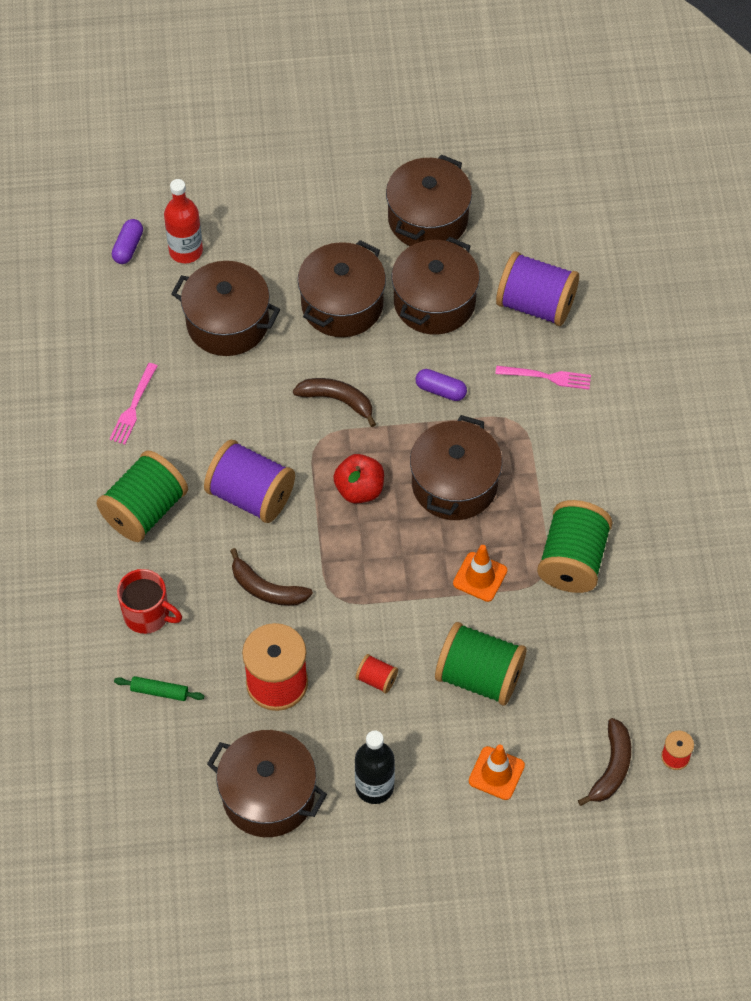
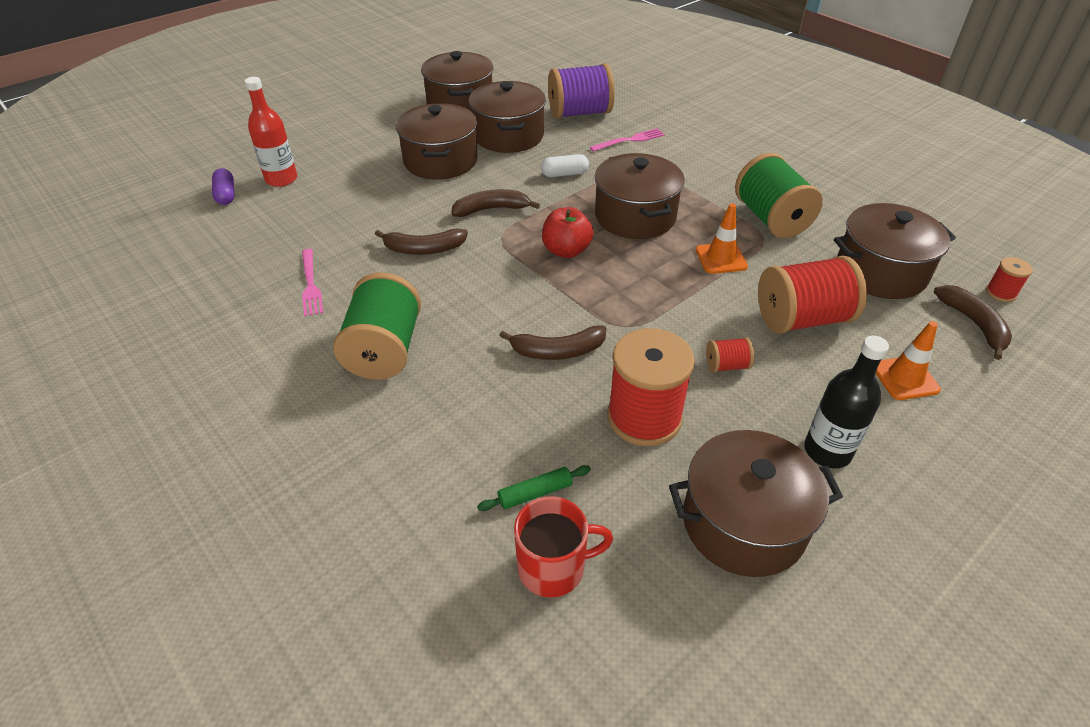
camera: 35 degrees left, 15 degrees down
(147, 614) = (460, 431): red mug -> red mug (553, 567)
(227, 323) = (354, 203): brown pot -> brown pot (880, 272)
(246, 417) = (424, 249): none -> brown banana
(251, 495) = (477, 294): purple spool -> none
(440, 390) = (564, 174): purple capsule -> white capsule
(479, 676) = (802, 319): green spool -> red spool

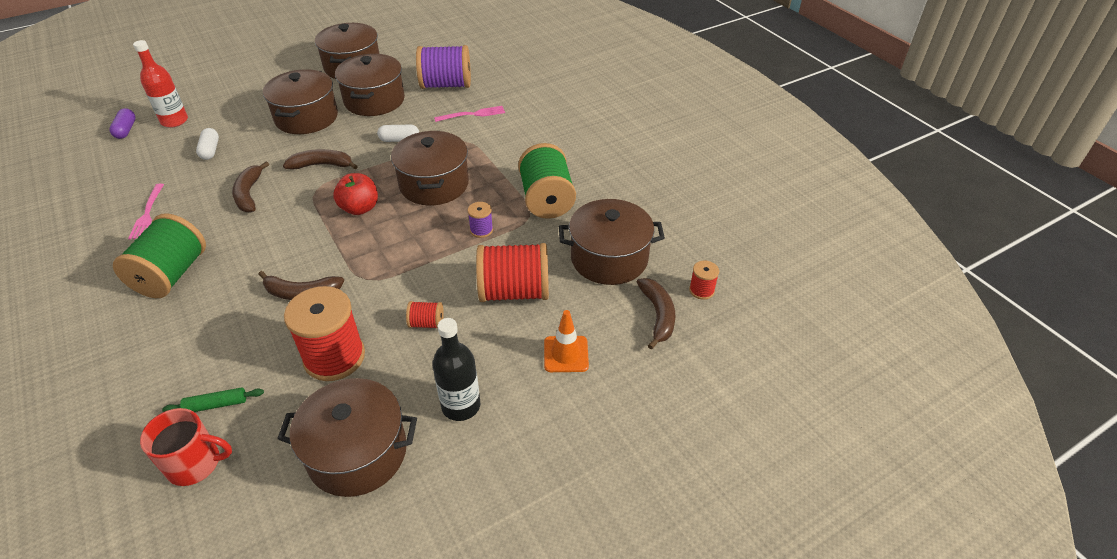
camera: 10 degrees right, 0 degrees up
(346, 207) = (210, 150): none -> white capsule
(424, 249) = (249, 194): brown banana -> brown banana turned 75 degrees clockwise
(721, 258) = (481, 230): orange traffic cone -> purple spool

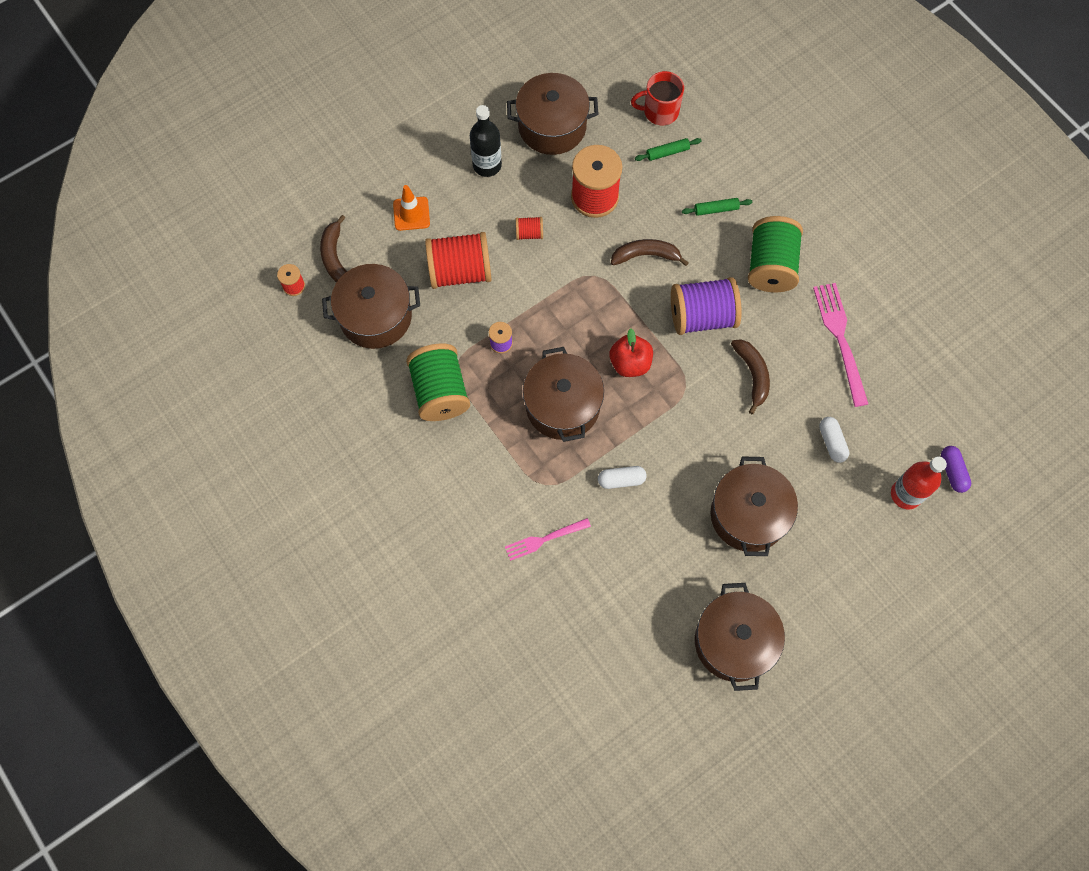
camera: 175 degrees right, 25 degrees up
(147, 214) = (840, 338): pink fork -> pink fork, size x1.61
(195, 333) = (716, 209): none -> green rolling pin
(322, 165) = (694, 427): brown banana -> none
(374, 100) = (676, 560): brown pot -> none
(446, 85) = (592, 605): purple spool -> purple spool (702, 316)

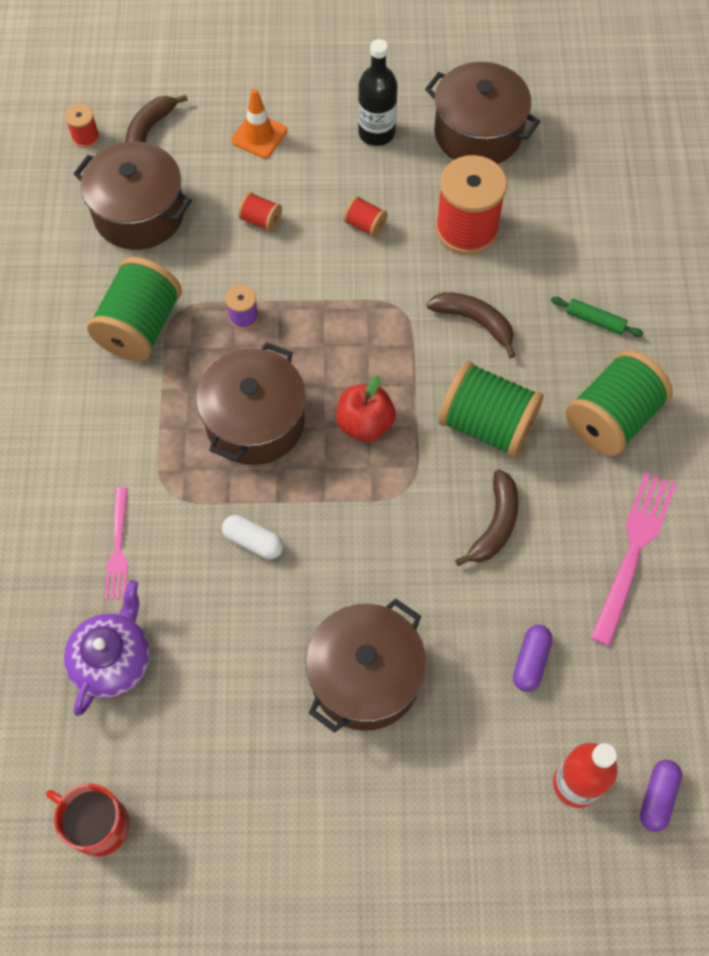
camera: 35 degrees right, 5 degrees down
(460, 271) = (261, 220): red spool -> red spool, size x0.45
(544, 539) = (118, 549): pink fork -> pink fork turned 105 degrees counterclockwise
(595, 606) = (113, 659): none -> purple teapot
(660, 111) = (611, 183): red mug -> red mug (98, 825)
(667, 152) = (586, 230): green rolling pin -> none
(702, 316) = (487, 424): purple spool -> green spool
(734, 642) = (232, 810): brown pot -> none
(831, 442) = (530, 661): white capsule -> purple capsule

